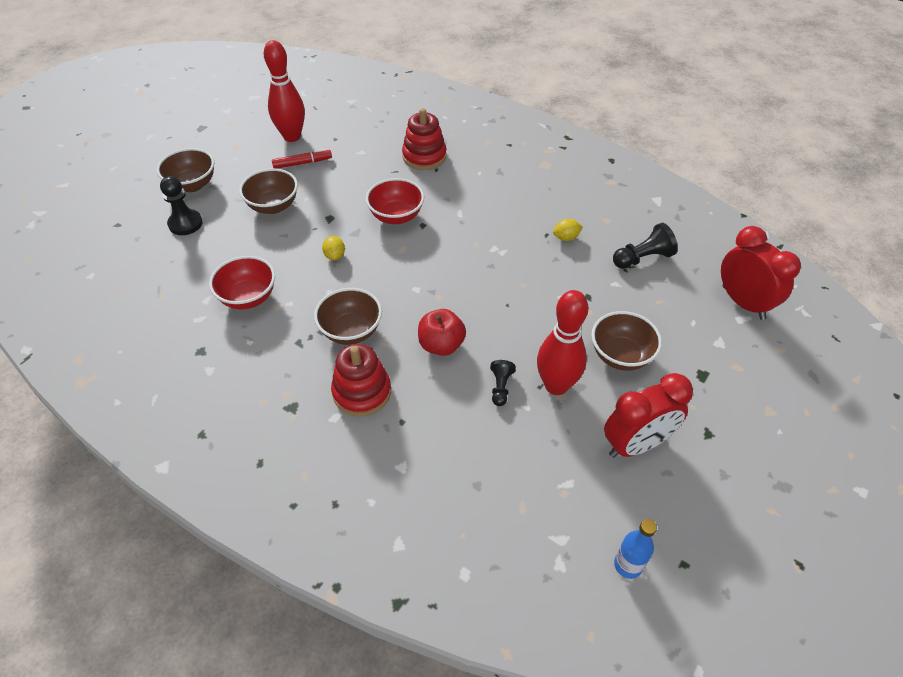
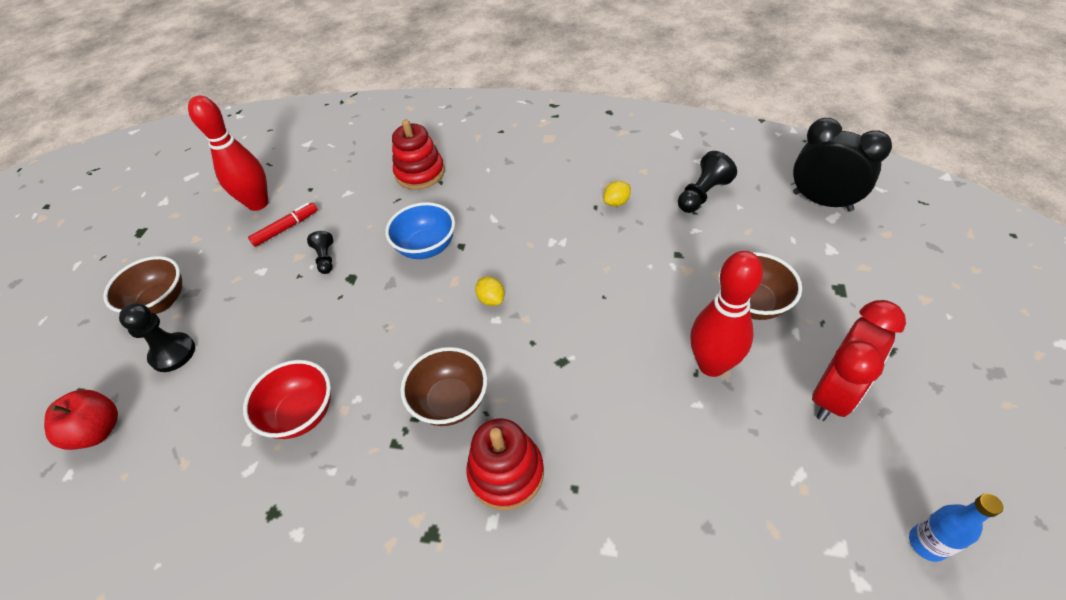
camera: 20 degrees left, 0 degrees up
(273, 206) = (276, 290): brown bowl -> none
(335, 255) = (381, 319): yellow lemon -> yellow lemon (491, 299)
(396, 216) = (426, 247): red bowl -> blue bowl
(441, 345) = (562, 373): red apple -> red apple (98, 431)
(500, 387) = (656, 394): black pawn -> black pawn (325, 258)
(743, 302) = (822, 201): red clock -> black clock

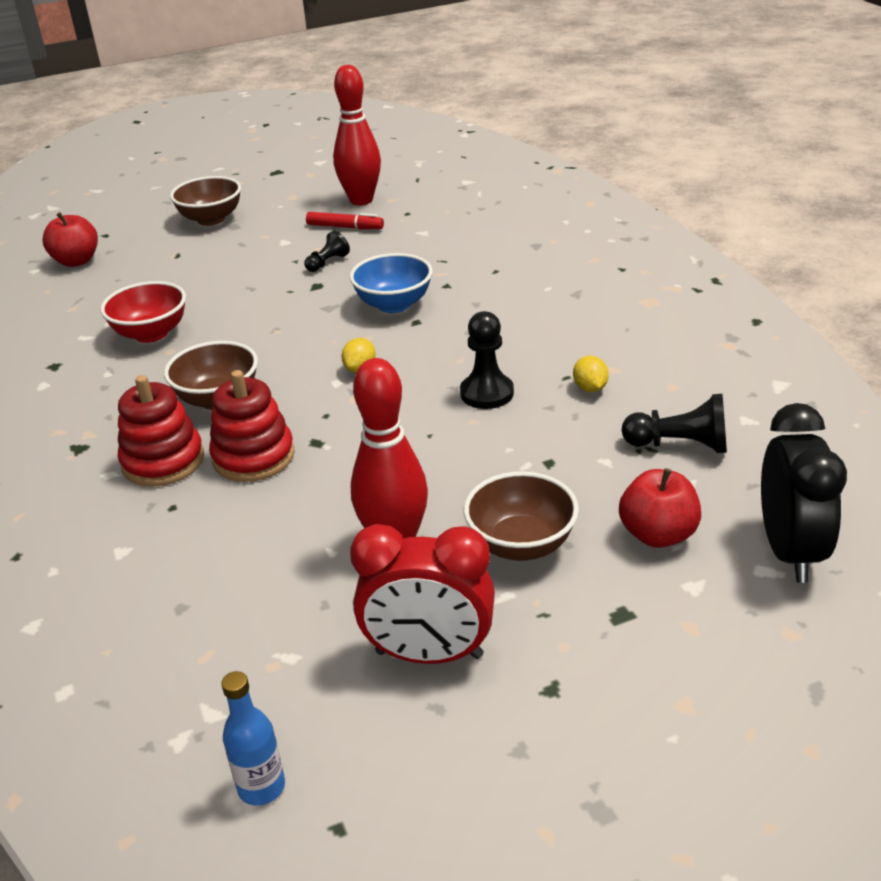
camera: 55 degrees right, 15 degrees down
(173, 353) = (166, 251): black pawn -> black pawn (487, 393)
(420, 173) = (494, 254): red stacking toy -> red stacking toy (253, 457)
(616, 202) = (590, 388): yellow lemon -> yellow lemon turned 60 degrees clockwise
(778, 242) = (658, 534): none -> red apple

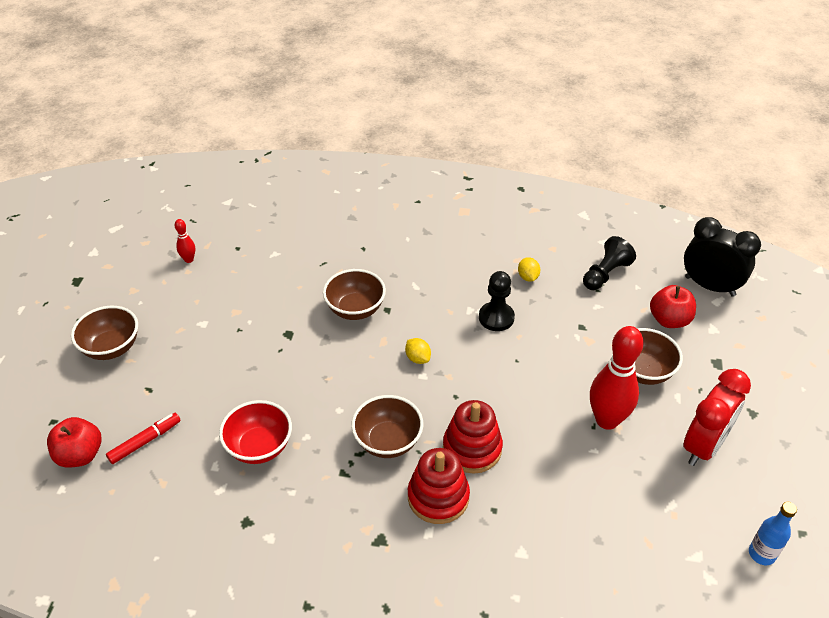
camera: 60 degrees left, 10 degrees up
(327, 263) = (262, 315): black pawn -> none
(345, 227) = (220, 285): red marker -> red marker (145, 441)
(361, 200) = (189, 259): red bowling pin -> red bowling pin, size x0.46
(394, 304) = (355, 309): blue bowl -> brown bowl
(590, 388) = (528, 277): yellow lemon -> yellow lemon turned 60 degrees clockwise

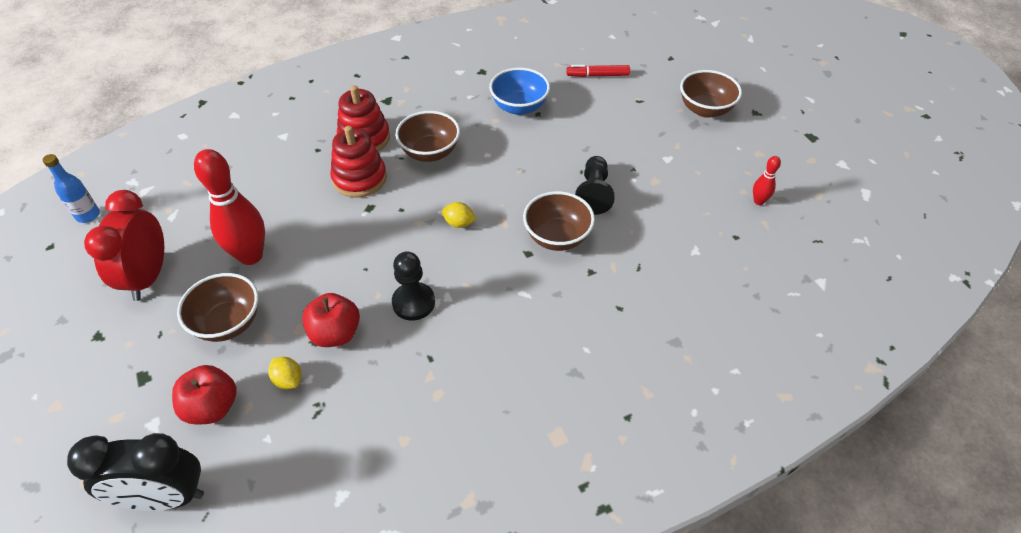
camera: 145 degrees right, 5 degrees up
(80, 455) = (626, 52): red apple -> red apple (335, 333)
(145, 441) = (598, 75): red marker -> red marker turned 75 degrees clockwise
(259, 447) = (519, 107): red bowl -> blue bowl
(528, 277) = (410, 375): yellow lemon -> yellow lemon (288, 380)
(605, 274) = (316, 435): black pawn -> black pawn (594, 193)

